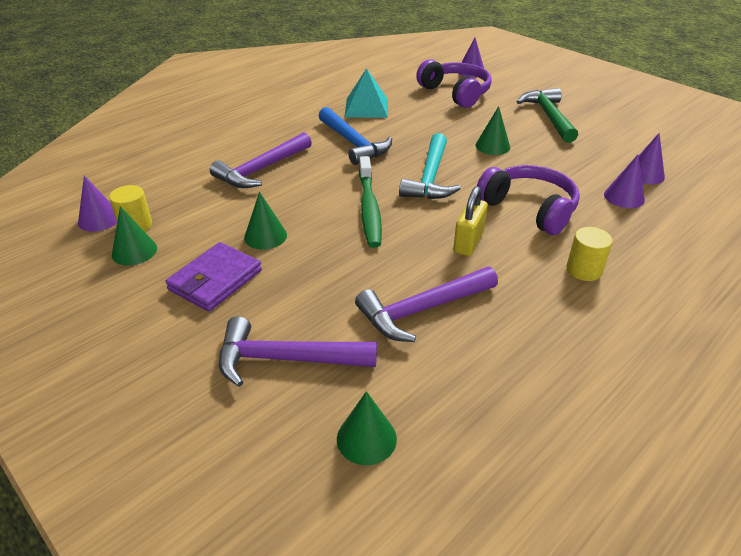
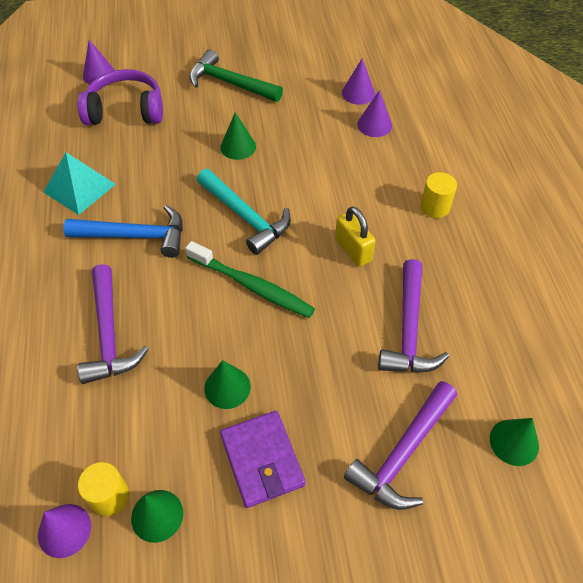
camera: 55 degrees left, 15 degrees up
(529, 209) = (343, 186): purple headphones -> none

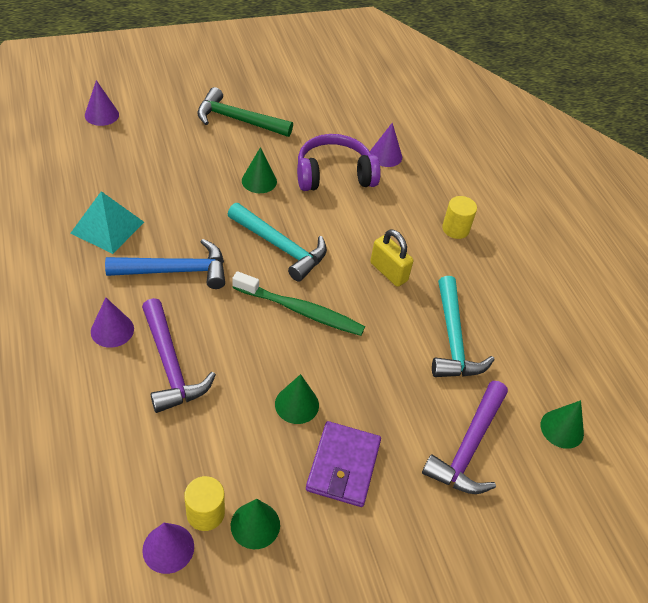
camera: 15 degrees left, 5 degrees down
(126, 110) = (138, 149): purple headphones -> purple headphones (334, 175)
(262, 460) = (343, 466): purple wallet -> purple wallet turned 45 degrees clockwise
(358, 93) = (364, 126): purple cone -> purple cone (112, 330)
(409, 330) = (453, 340): purple hammer -> turquoise hammer

